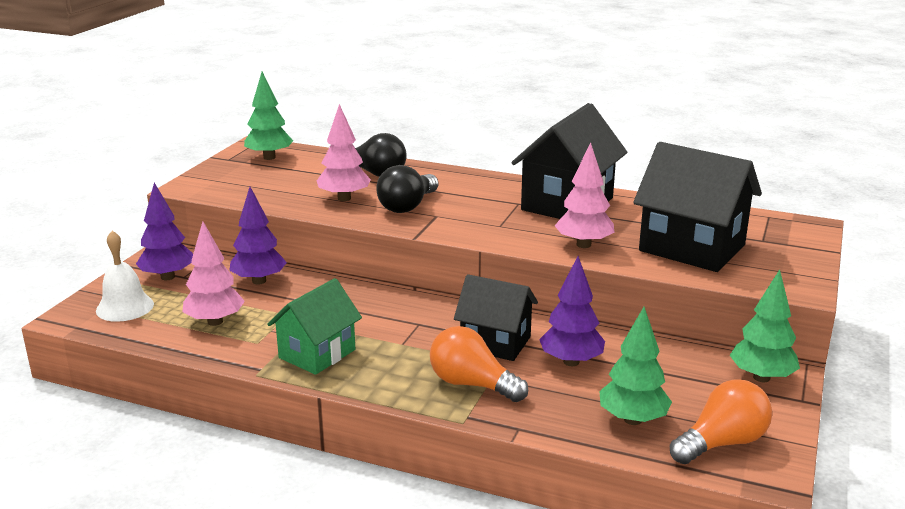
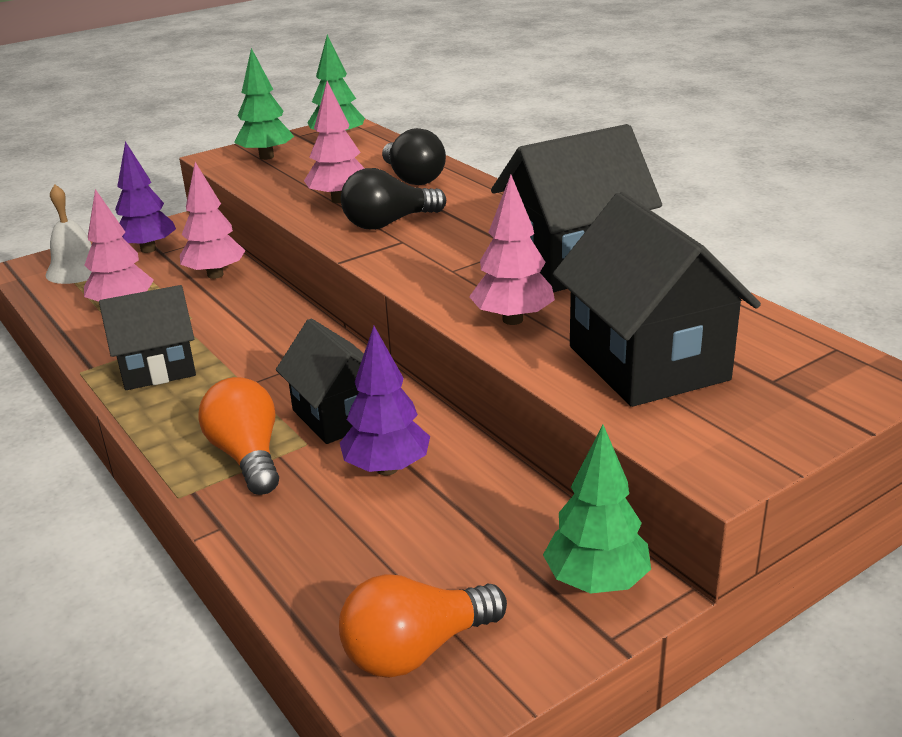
camera: 35 degrees right, 5 degrees up
(259, 281) = (215, 275): purple tree -> pink tree
(317, 354) = (157, 368): green house -> black house
(632, 420) = (353, 570): green tree -> green tree (266, 157)
(722, 443) = (416, 650): orange light bulb -> orange light bulb turned 150 degrees clockwise

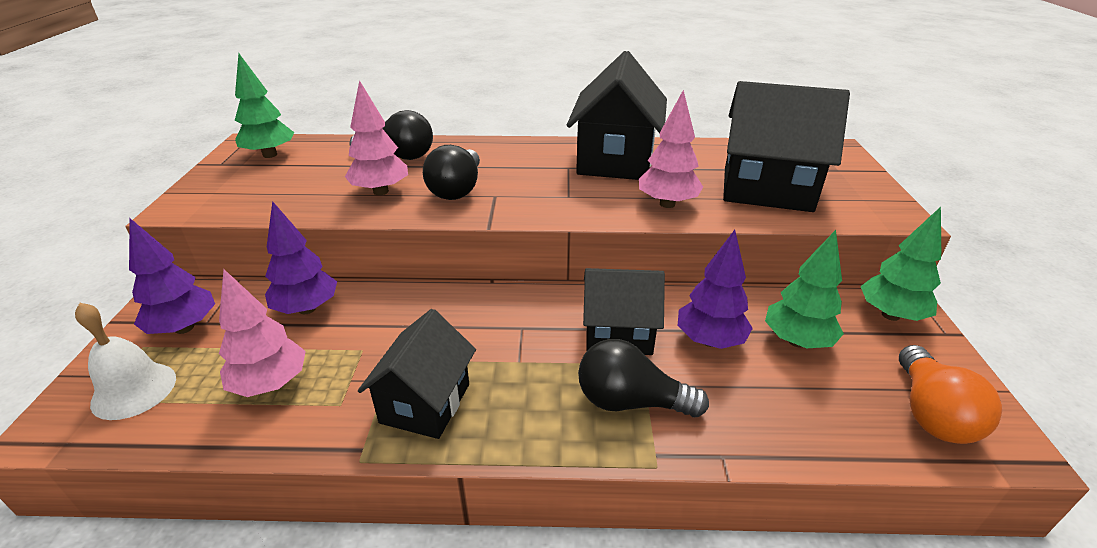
camera: 55 degrees left, 5 degrees up
(215, 275) = (307, 309): pink tree -> purple tree
(247, 456) = (630, 401): orange light bulb -> black light bulb
(266, 157) = (230, 189): green tree -> green tree (797, 341)

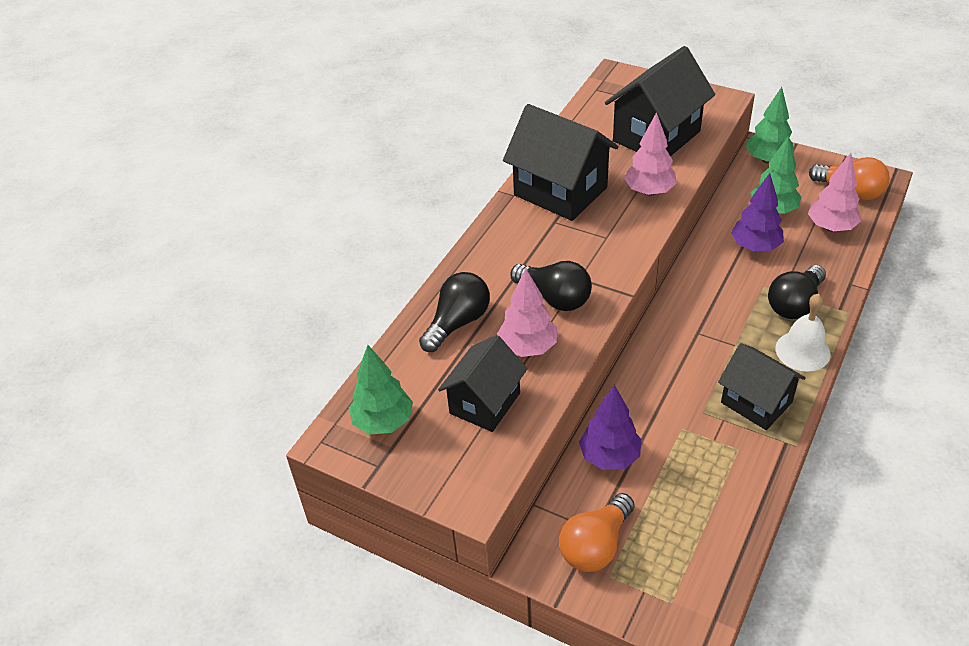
camera: 60 degrees left, 10 degrees up
(134, 390) = (669, 577): white bell -> white bell (802, 351)
(184, 328) = (596, 545): purple tree -> orange light bulb
(271, 384) = (699, 487): pink tree -> pink tree (831, 227)
(618, 334) = (729, 286): black house -> black house (484, 403)

